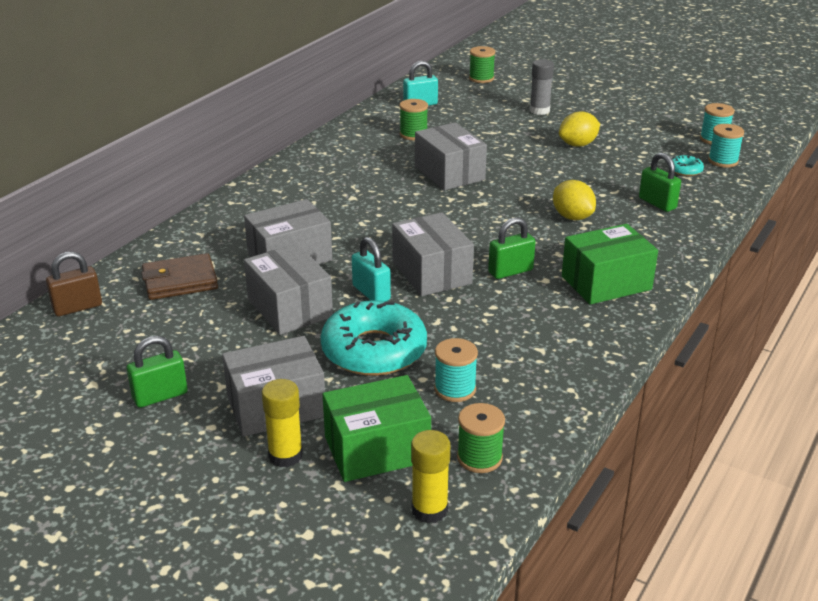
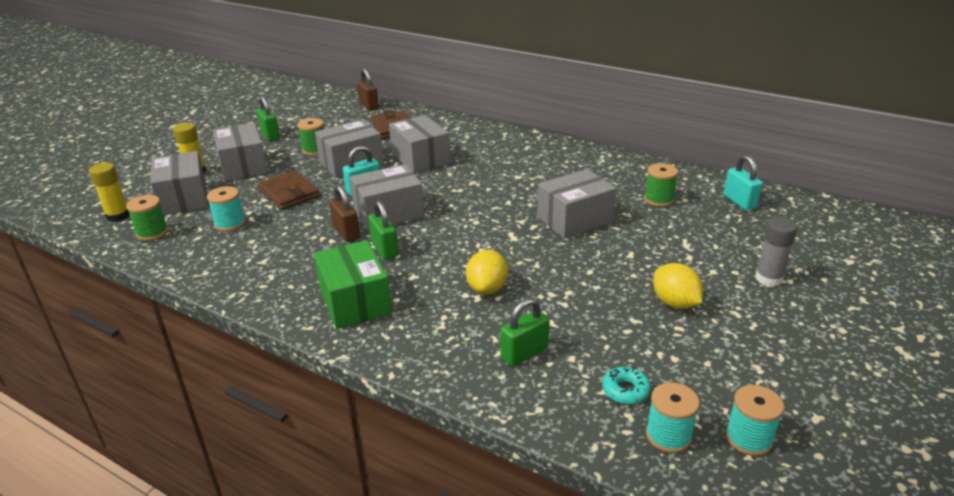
camera: 90 degrees right, 0 degrees up
(374, 350) = (289, 193): turquoise donut -> brown wallet
(377, 449) = (184, 198): green box -> grey box
(476, 298) = (346, 232): none -> brown padlock
(481, 78) = (848, 239): green spool -> green spool (314, 150)
(572, 217) = (487, 288): yellow lemon -> yellow lemon turned 45 degrees counterclockwise

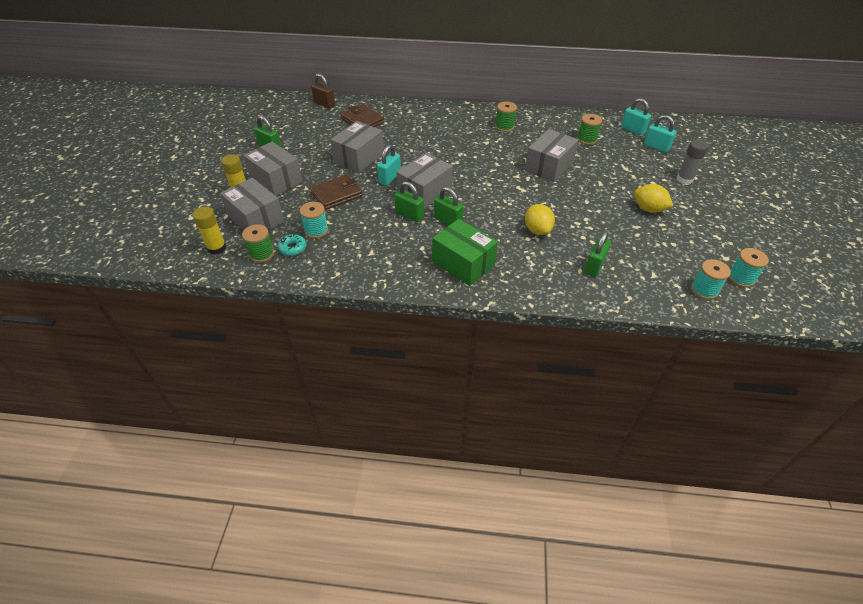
camera: 25 degrees left, 15 degrees up
(289, 193) = (337, 194): brown wallet -> brown wallet turned 60 degrees counterclockwise
(314, 150) = (319, 153): green spool -> green spool (504, 127)
(346, 232) = (409, 215): brown padlock -> green padlock
(420, 158) = (407, 142): grey box -> none
(625, 390) = (664, 271): turquoise donut -> turquoise donut (292, 248)
(758, 229) = (656, 147): none -> turquoise padlock

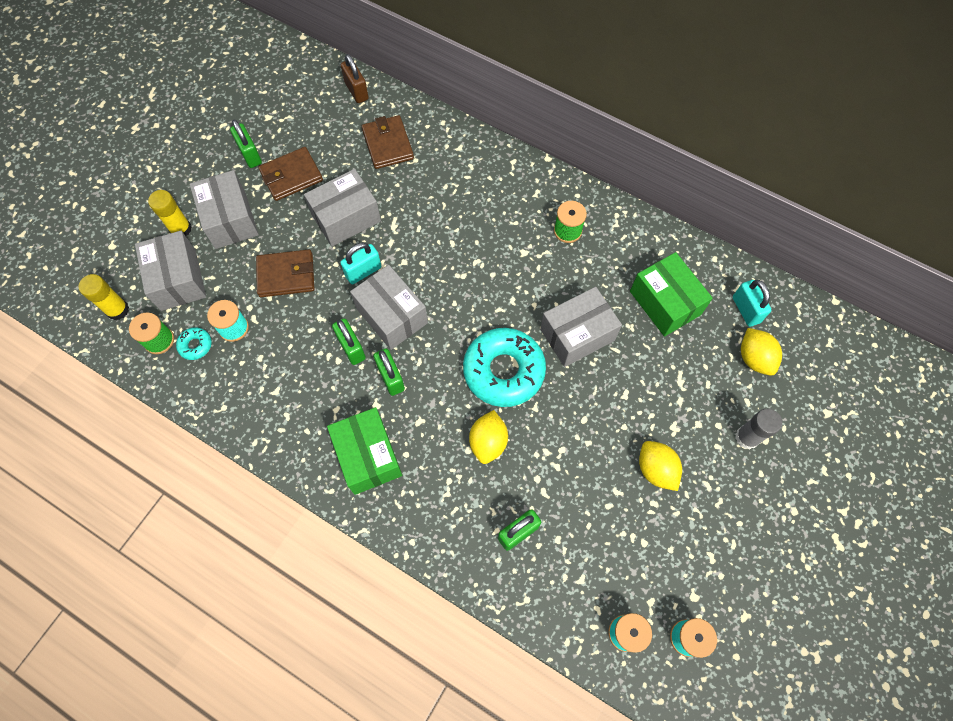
camera: 25 degrees right, 20 degrees up
(306, 149) = (291, 176): none -> brown wallet
(425, 192) = (391, 315): grey box -> grey box turned 75 degrees clockwise
(518, 195) = (503, 371): none -> turquoise donut
(587, 139) = (665, 303): green spool -> green box
(656, 147) = (754, 358): turquoise padlock -> yellow lemon

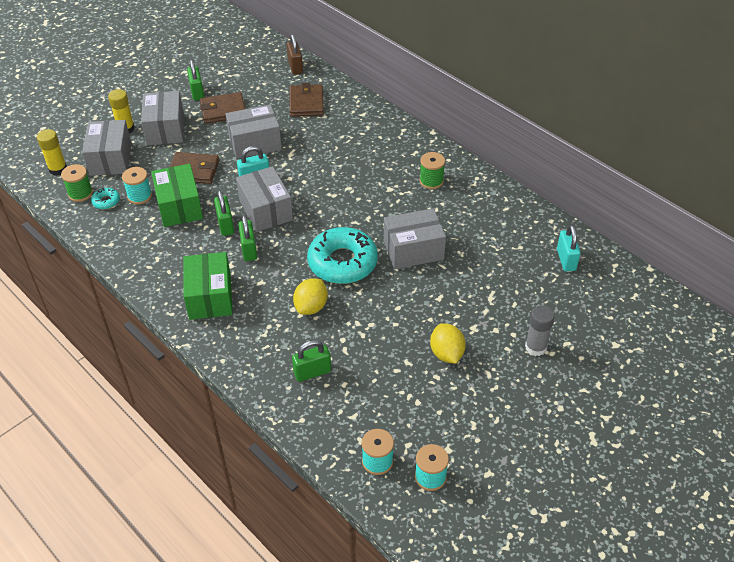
camera: 15 degrees right, 20 degrees down
(665, 303) = (497, 242): green box -> green box (179, 206)
(754, 358) = (562, 294): yellow lemon -> none

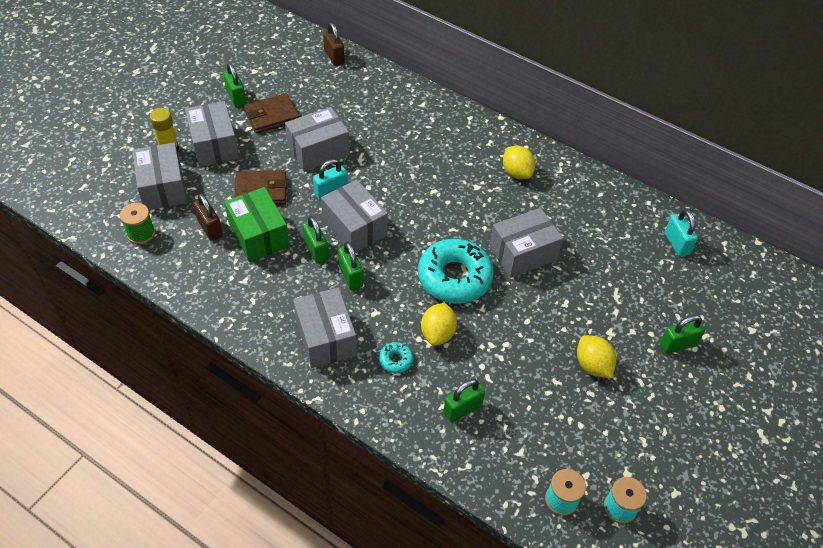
camera: 15 degrees left, 5 degrees up
(58, 169) = (106, 207): yellow glue stick -> none
(106, 201) = (174, 239): turquoise donut -> turquoise donut (395, 360)
(140, 196) = (210, 228): turquoise spool -> brown padlock
(210, 297) = (325, 337): green box -> grey box
(306, 103) = (359, 98): brown wallet -> none
(431, 181) = (516, 173): green spool -> yellow lemon
(535, 347) = (677, 345): grey glue stick -> green padlock

